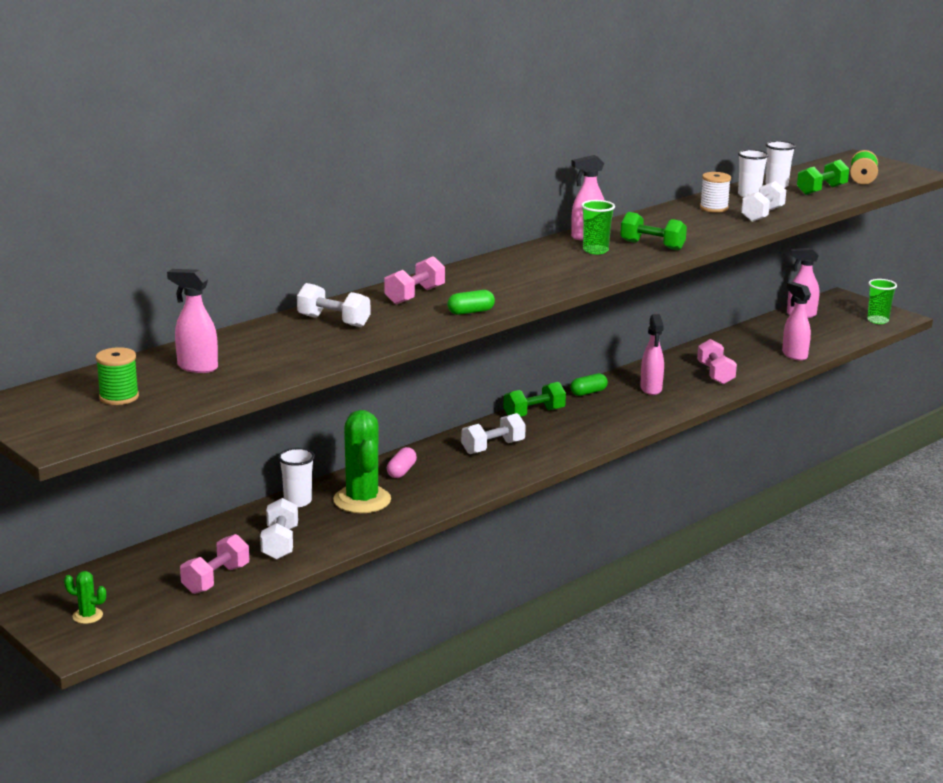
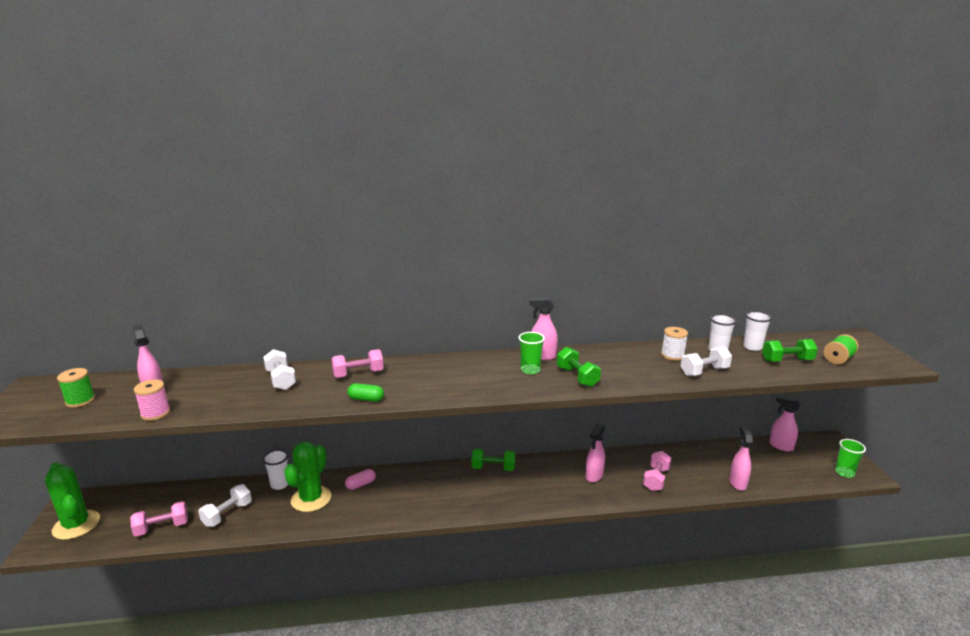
camera: 35 degrees right, 0 degrees up
(87, 616) = (76, 525): green cactus -> green cactus, size x2.21
(251, 381) = (155, 413): none -> pink spool
(493, 447) = (435, 487): white dumbbell -> none
(588, 392) = (548, 463): green capsule -> none

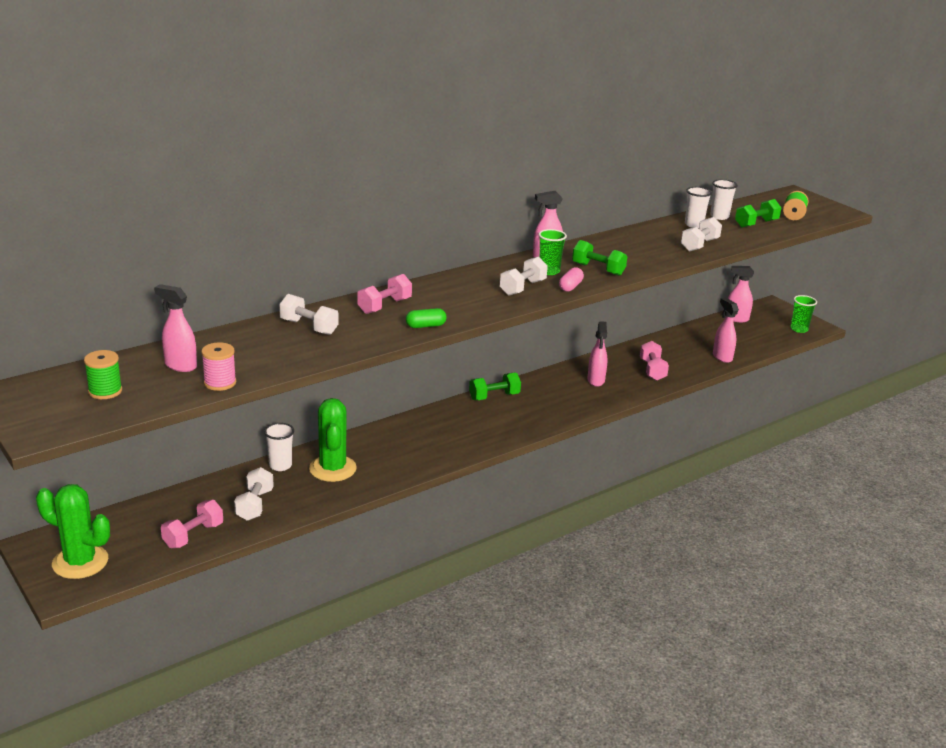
camera: 30 degrees left, 5 degrees up
(361, 484) = (372, 443): pink capsule -> pink capsule (570, 286)
(489, 381) = (522, 288): none -> white dumbbell
(672, 355) = (660, 235): white spool -> none

